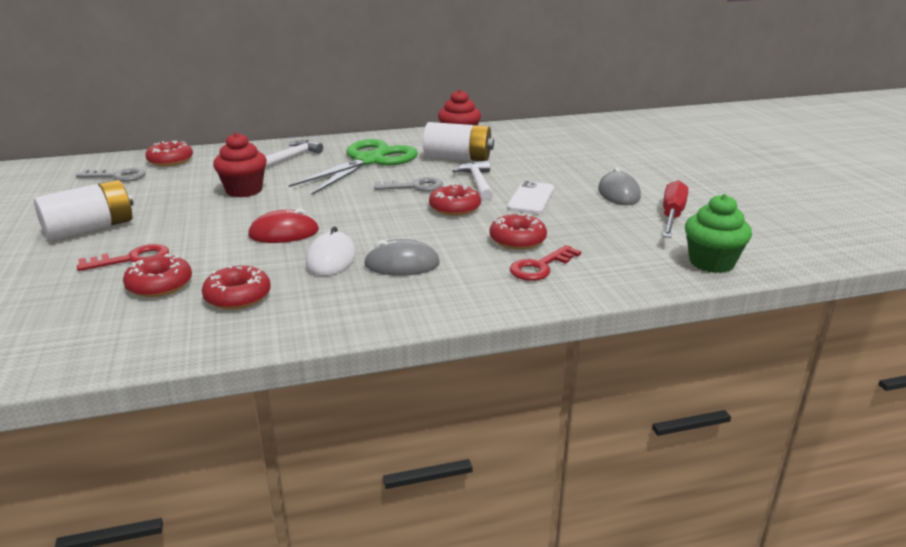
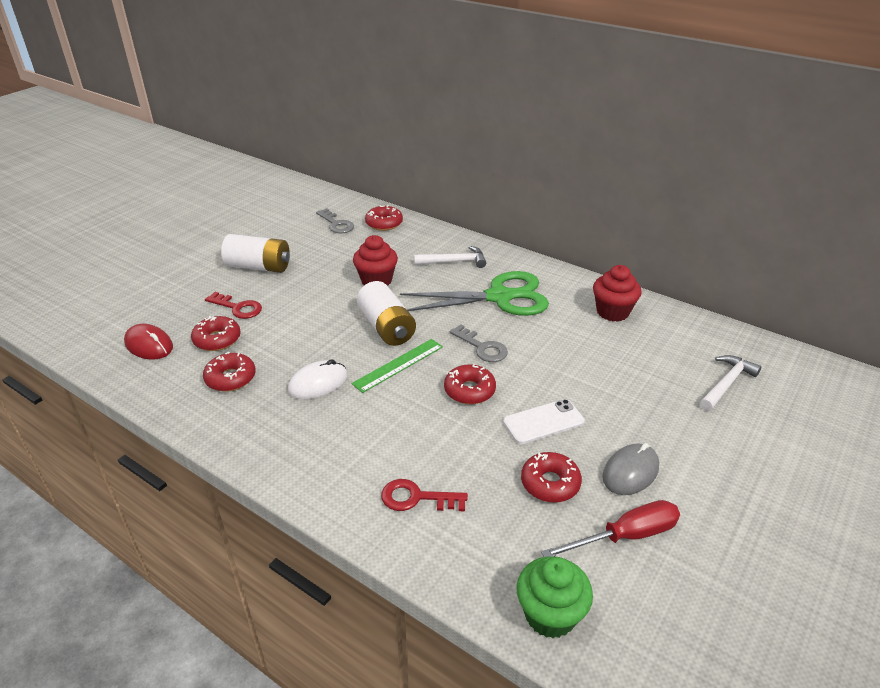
camera: 50 degrees right, 10 degrees up
(284, 233) = (333, 339): red mouse -> red mouse (149, 345)
(374, 220) = (398, 365): none -> green ruler
(402, 264) = (344, 420): grey mouse -> none
(458, 158) = (571, 334): white battery -> white battery (387, 327)
(477, 183) = (535, 374): white hammer -> white hammer (726, 383)
(517, 240) = (451, 458): red donut -> red donut (550, 483)

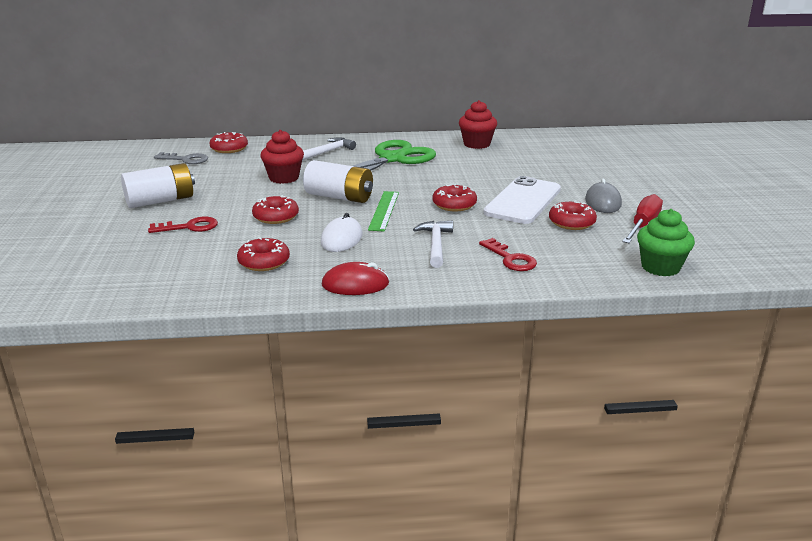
camera: 40 degrees left, 10 degrees down
(149, 345) = (145, 273): red mouse -> red mouse (355, 284)
(217, 339) = (207, 248): red donut -> red donut (276, 217)
(417, 498) = (510, 259): red key -> red key turned 90 degrees counterclockwise
(482, 347) = (425, 184): grey key -> none
(543, 422) = (523, 201): white phone -> white phone, size x1.61
(726, 383) = (588, 153): white hammer -> white hammer (435, 244)

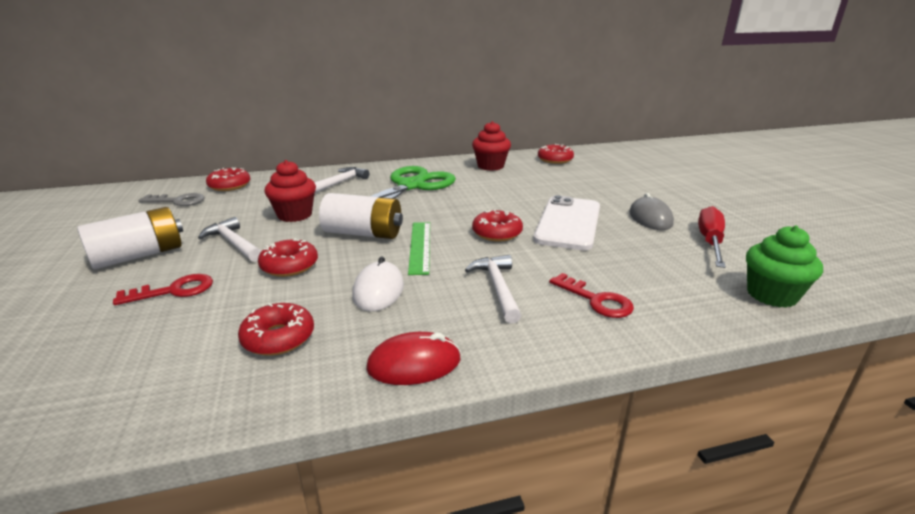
camera: 10 degrees left, 0 degrees up
(232, 197) = (233, 243): none -> white hammer
(571, 222) = (634, 244): red donut -> red donut (555, 160)

